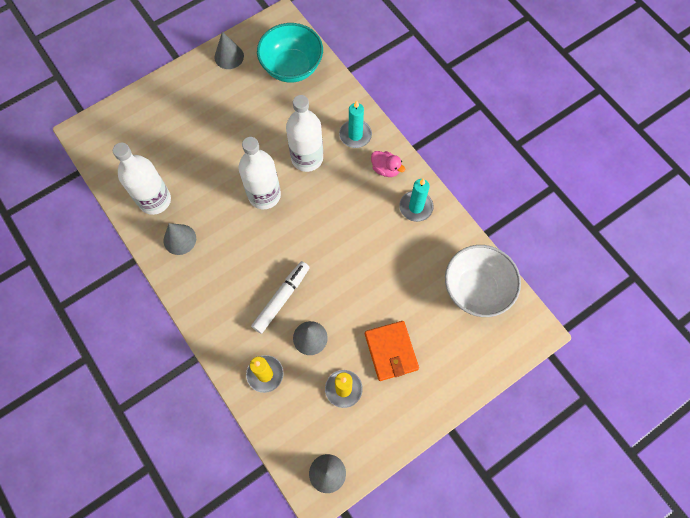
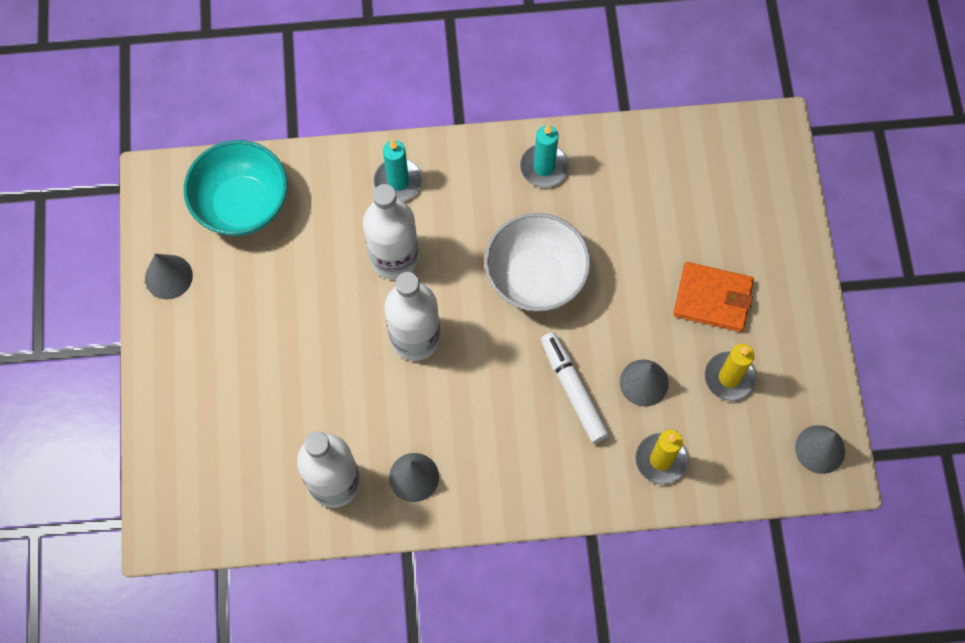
camera: 60 degrees left, 0 degrees up
(385, 169) = (470, 172): pink duck -> none
(476, 289) = (690, 161): white bowl -> white bowl (536, 277)

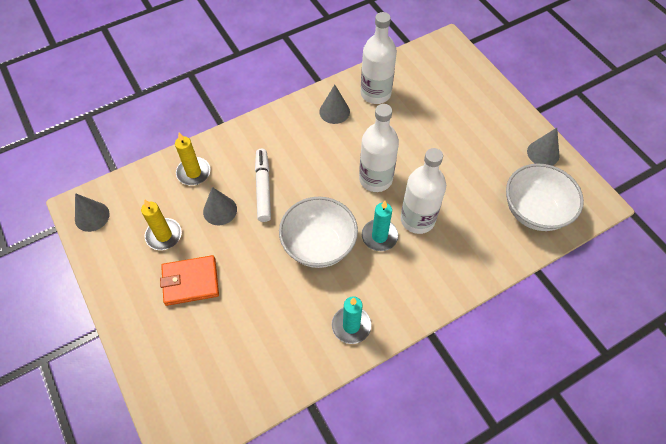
camera: 155 degrees right, 10 degrees down
(242, 205) = (534, 211): turquoise bowl -> white bowl
(398, 182) = (447, 269): turquoise candle -> turquoise candle (379, 236)
(573, 391) = (263, 188): white marker -> white marker turned 135 degrees counterclockwise

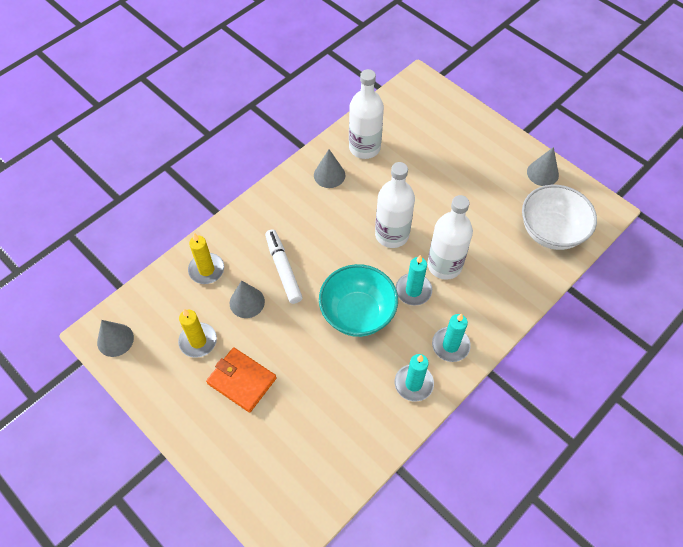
camera: 15 degrees left, 0 degrees up
(190, 281) = (242, 381): orange wallet -> orange wallet turned 60 degrees clockwise
(319, 245) = (357, 313): white bowl -> turquoise bowl
(399, 298) = (450, 345): none -> turquoise candle

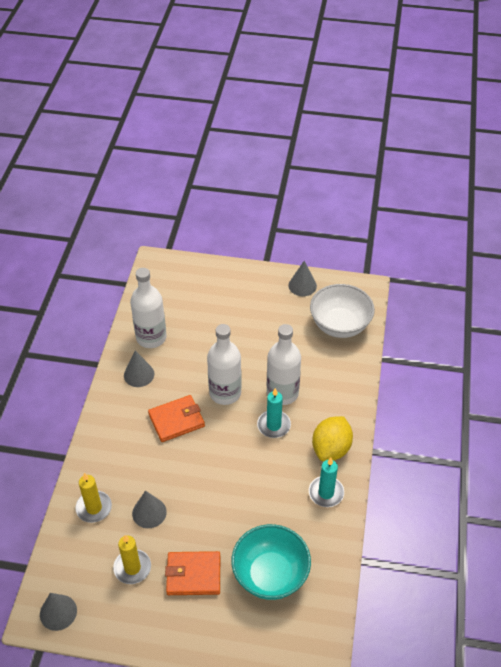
camera: 35 degrees left, 10 degrees down
(283, 269) = (159, 469): white marker -> none
(330, 234) = (176, 420): none -> orange wallet
(357, 313) = (245, 467): turquoise bowl -> turquoise bowl (270, 575)
(450, 345) = (331, 449): turquoise candle -> yellow lemon

